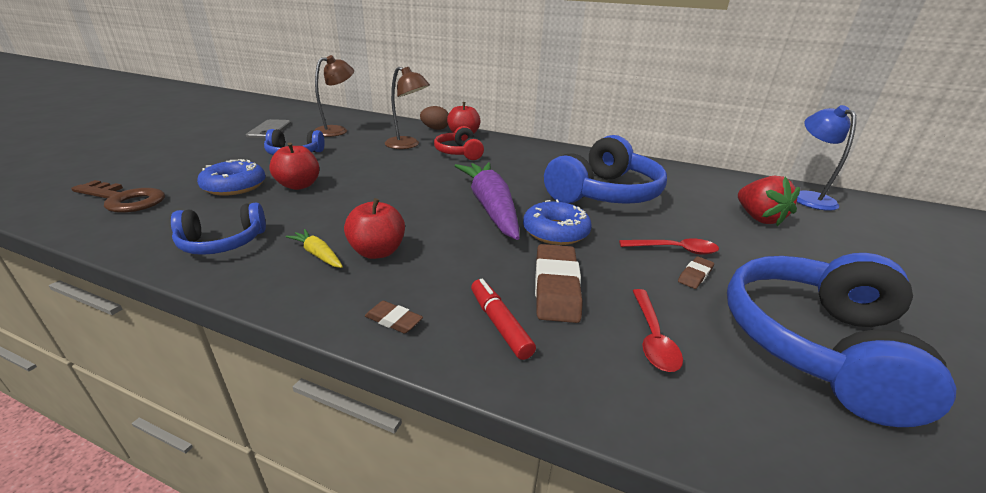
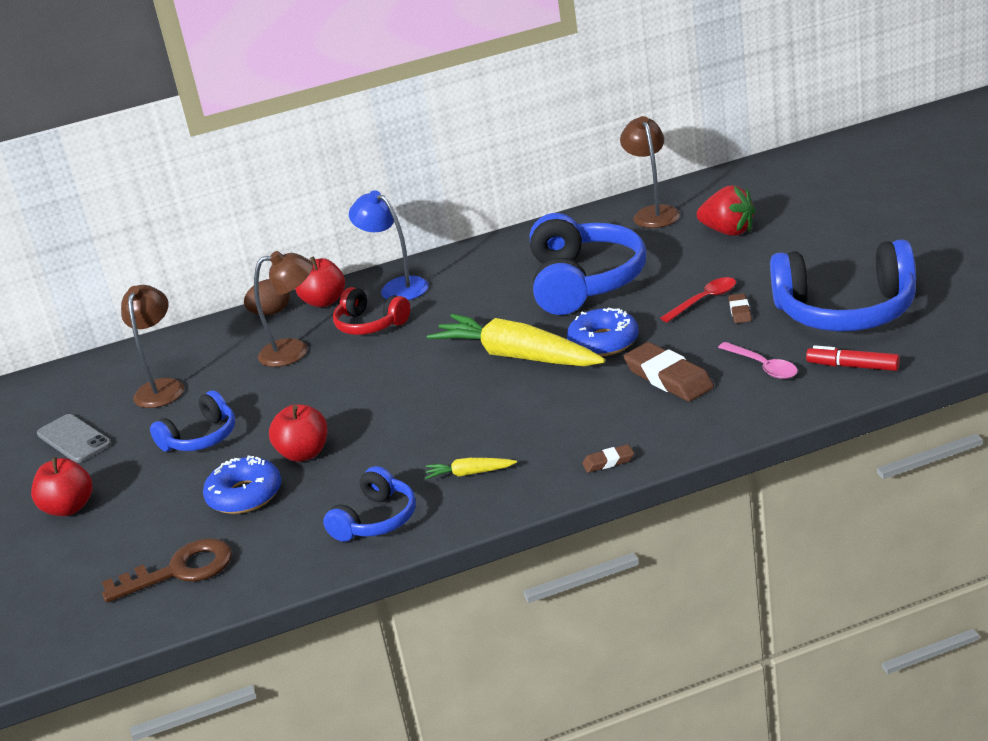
camera: 35 degrees left, 0 degrees up
(377, 252) = (507, 442): red apple -> red apple (69, 508)
(490, 207) = (517, 356): purple carrot -> yellow carrot
(499, 324) = (671, 420): red marker -> red marker (853, 366)
(652, 337) = (763, 366): red spoon -> pink spoon
(712, 183) = (653, 213): none -> brown lamp
(807, 197) = (741, 184): blue lamp -> blue lamp (397, 287)
(814, 344) = (846, 312): blue headphones -> blue headphones turned 75 degrees counterclockwise

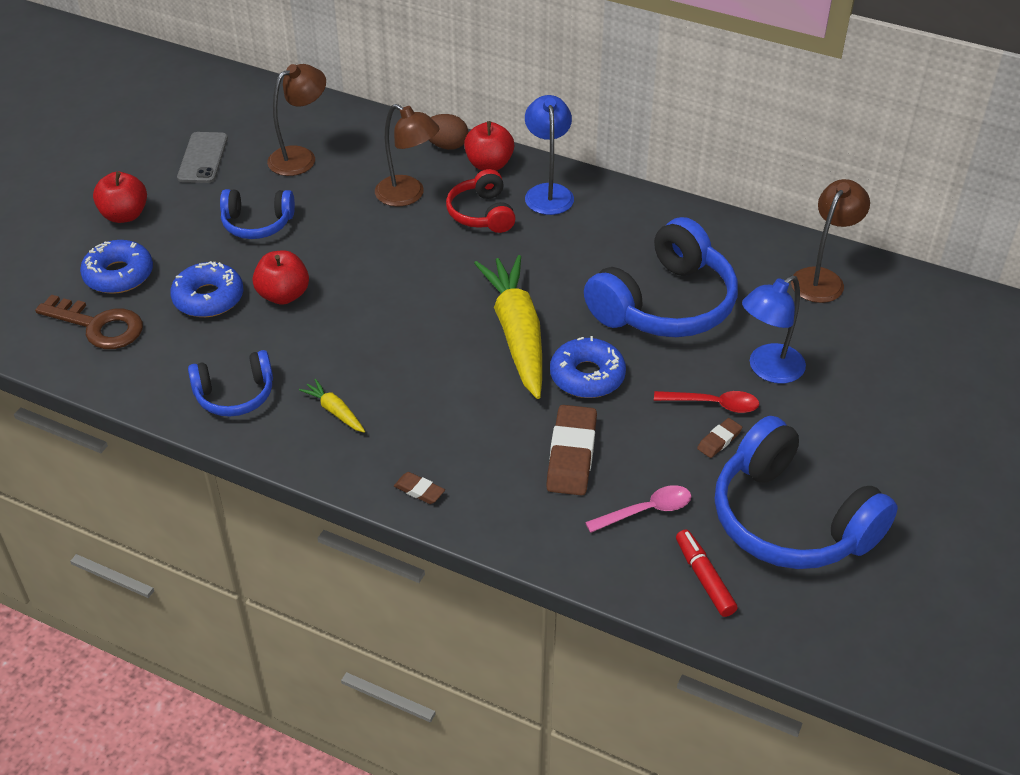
camera: 40 degrees right, 15 degrees up
(137, 537) = (119, 275): none -> blue donut
(704, 266) = (768, 369): none -> blue lamp
(728, 231) = (843, 350): red strawberry -> none
(763, 366) = (646, 511): pink spoon -> pink spoon turned 120 degrees counterclockwise

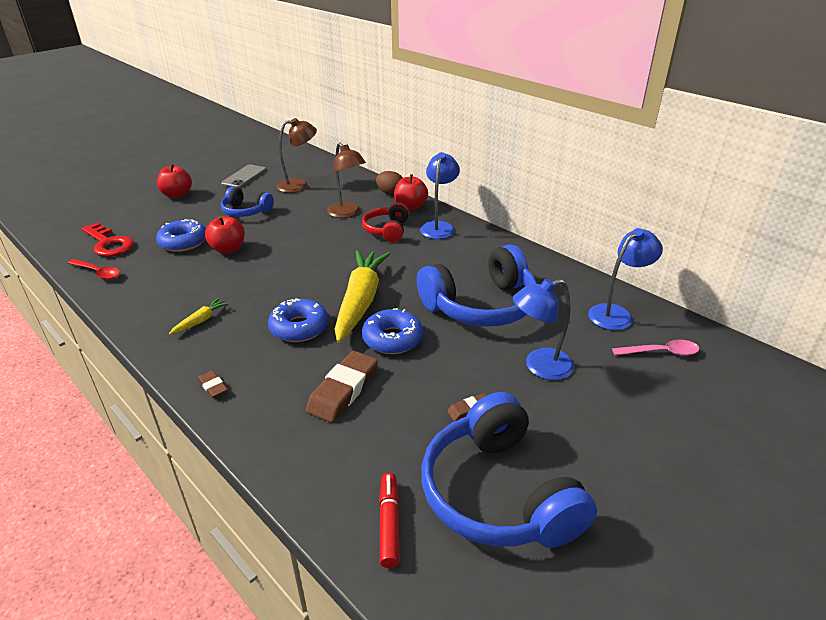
camera: 20 degrees right, 10 degrees down
(98, 326) = (109, 244): brown key -> red key
(119, 275) = (145, 221): blue donut -> blue donut (299, 327)
(235, 395) = (148, 297): blue headphones -> none
(335, 411) = (201, 321): yellow carrot -> yellow carrot turned 60 degrees clockwise
(646, 511) = (374, 449): pink spoon -> pink spoon (661, 352)
(713, 404) = (479, 381): red spoon -> red spoon (98, 273)
(822, 278) = (616, 314): brown lamp -> blue lamp

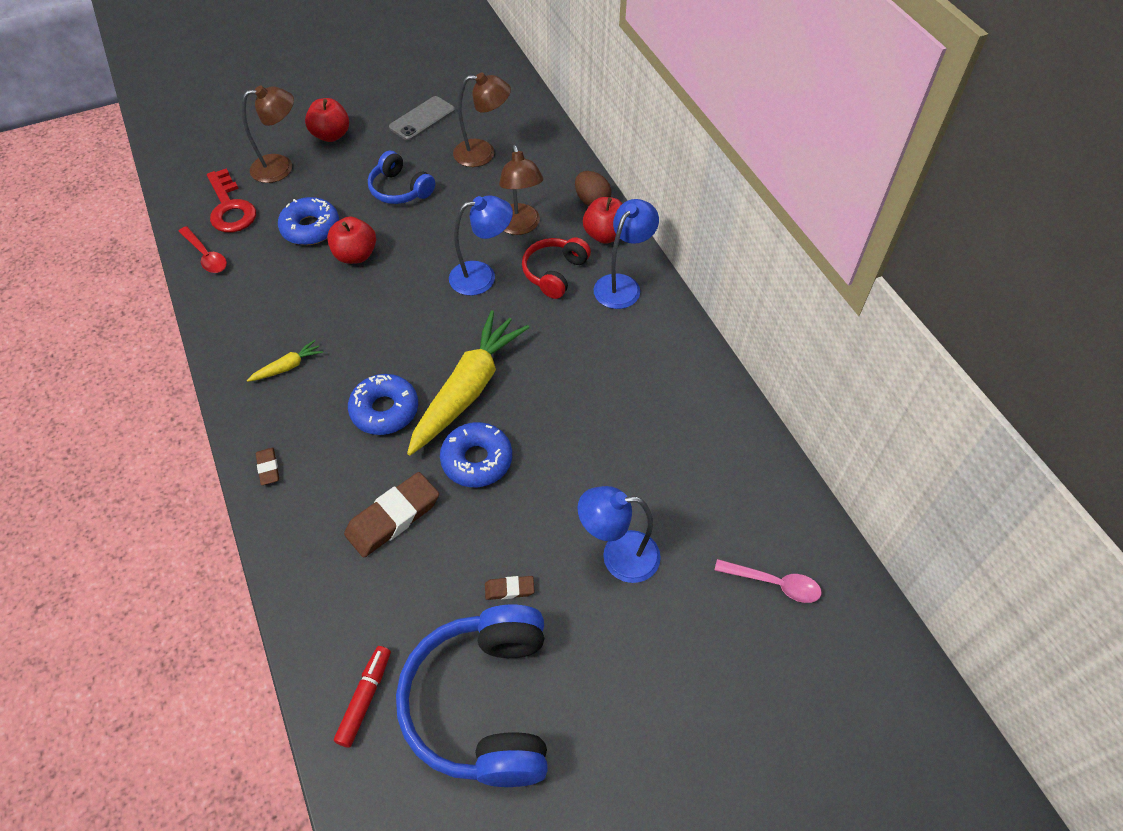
camera: 20 degrees right, 20 degrees up
(143, 216) = (281, 167): none -> brown lamp
(481, 305) = (603, 440): blue headphones -> none
(616, 314) = (759, 505): blue lamp -> blue lamp (482, 276)

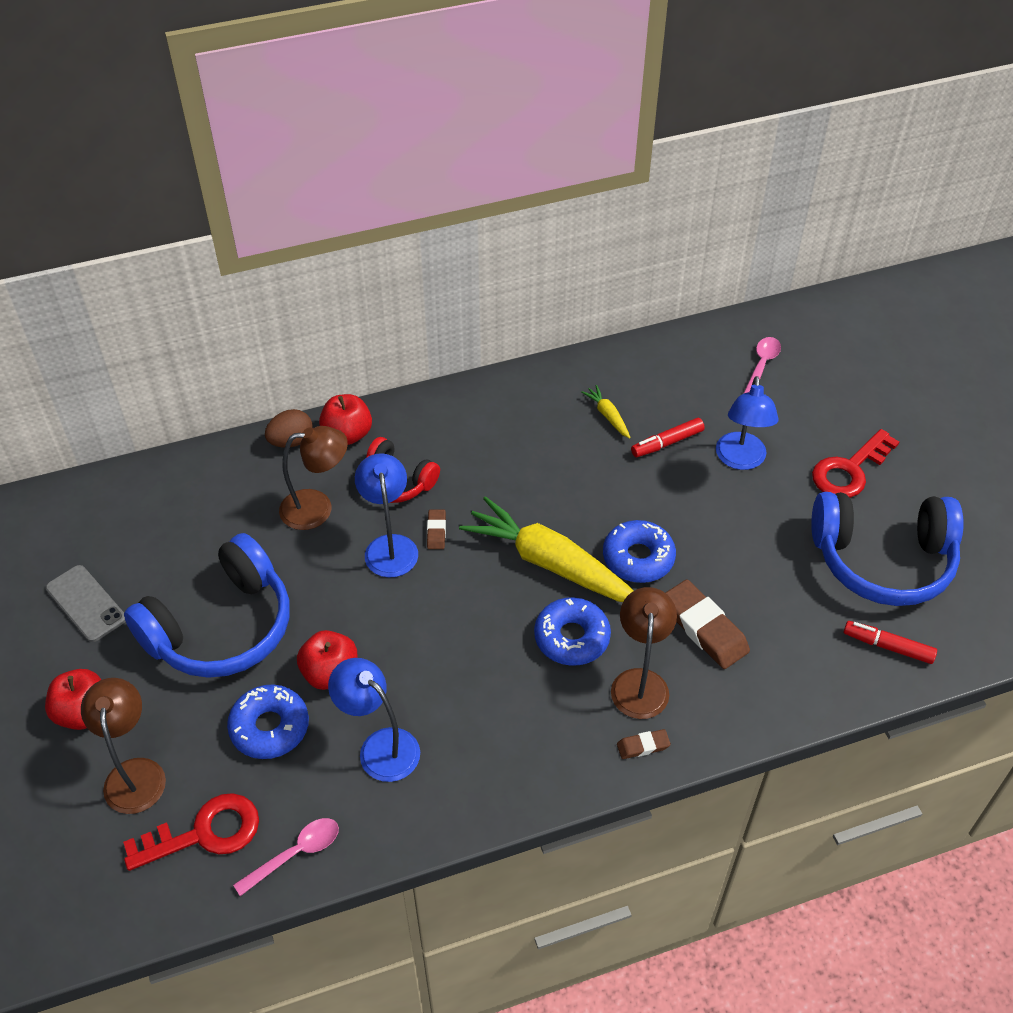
camera: 85 degrees left, 5 degrees down
(206, 256) = (295, 854): red spoon -> pink spoon
(287, 367) = (502, 737): yellow carrot -> yellow carrot (607, 416)
(400, 189) = (221, 628): blue headphones -> blue headphones, size x1.83
(483, 153) = (178, 539): brown lamp -> brown lamp (640, 682)
(509, 589) = (776, 538): brown eraser -> brown eraser (436, 531)
(618, 677) = (849, 470): none -> red key
(622, 285) = (423, 427): blue lamp -> blue lamp (380, 746)
(633, 484) = (667, 443): none -> red marker

